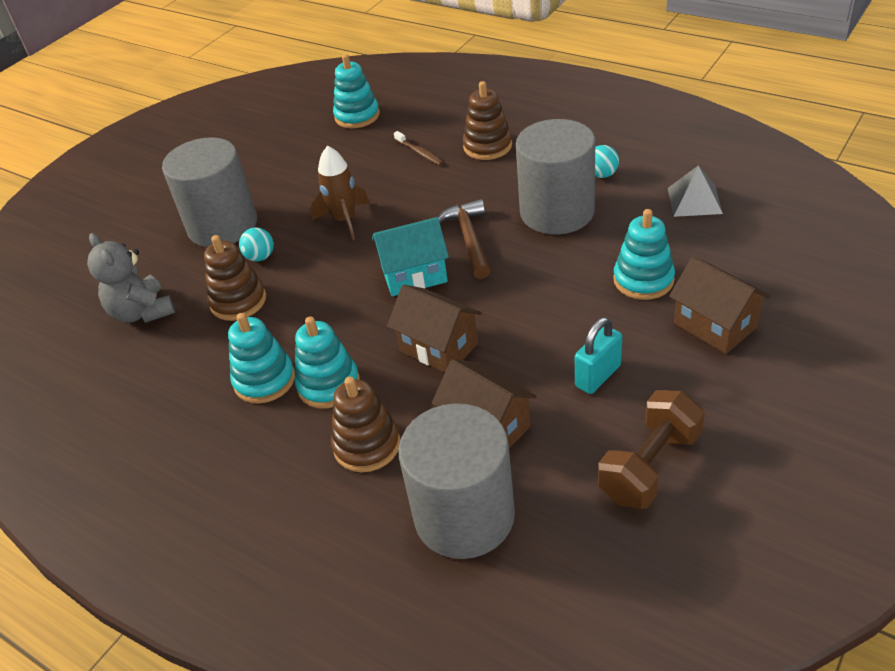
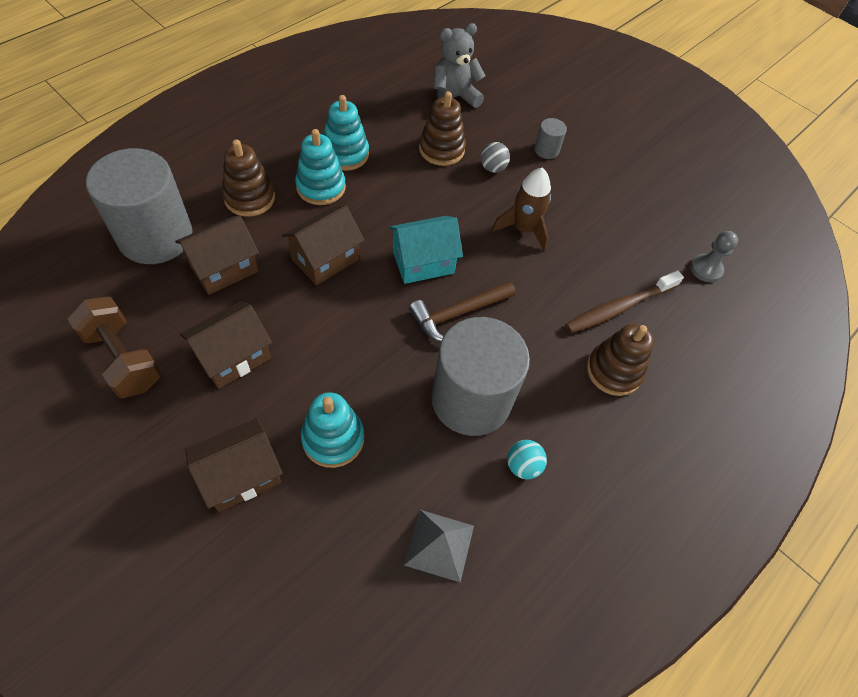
camera: 90 degrees right, 15 degrees up
(222, 225) = (546, 150): grey cylinder -> grey cylinder, size x0.41
(260, 257) = (492, 168): turquoise ball -> grey ball
(357, 116) = (706, 269): turquoise stacking toy -> grey pawn
(414, 275) = (423, 262): turquoise house -> turquoise house turned 75 degrees clockwise
(419, 152) = (619, 307): brown toothbrush -> brown toothbrush, size x1.76
(469, 239) = (457, 314): brown hammer -> brown hammer turned 150 degrees clockwise
(598, 376) = (233, 357): turquoise padlock -> brown house

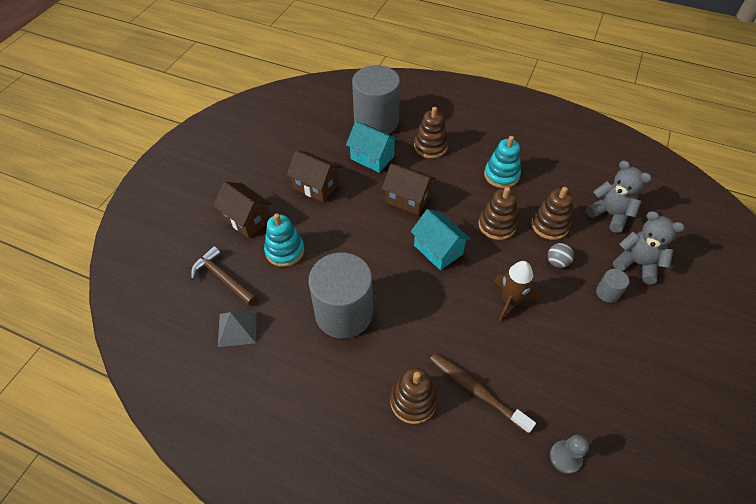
camera: 75 degrees right, 5 degrees down
(123, 359) = (293, 145): brown dumbbell -> none
(224, 268) = (372, 157): brown house -> turquoise house
(321, 187) = (463, 174): turquoise stacking toy -> none
(417, 193) = (497, 225): none -> brown stacking toy
(457, 314) = (407, 283): brown hammer -> brown hammer (223, 278)
(523, 112) = (637, 264): none -> grey teddy bear
(523, 466) = (307, 359): turquoise ball -> none

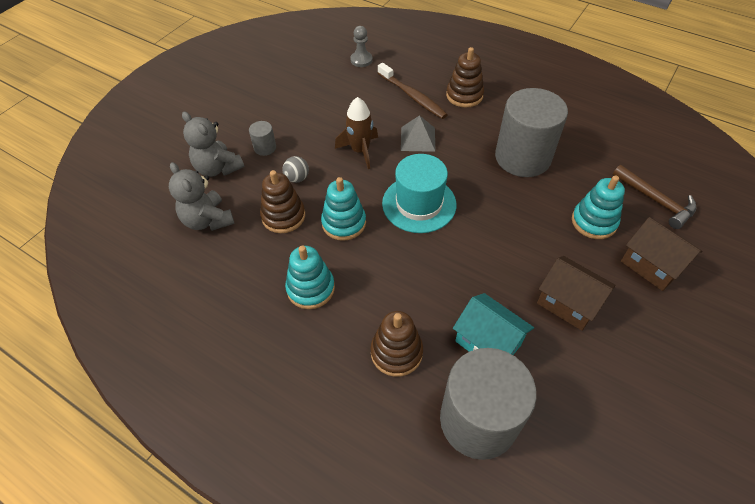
camera: 170 degrees left, 0 degrees up
(237, 328) = (625, 156): grey pyramid -> grey pyramid (418, 139)
(408, 199) = (444, 269): brown house -> none
(438, 250) = (419, 204): turquoise house -> turquoise hat
(497, 225) = (344, 223): brown stacking toy -> turquoise stacking toy

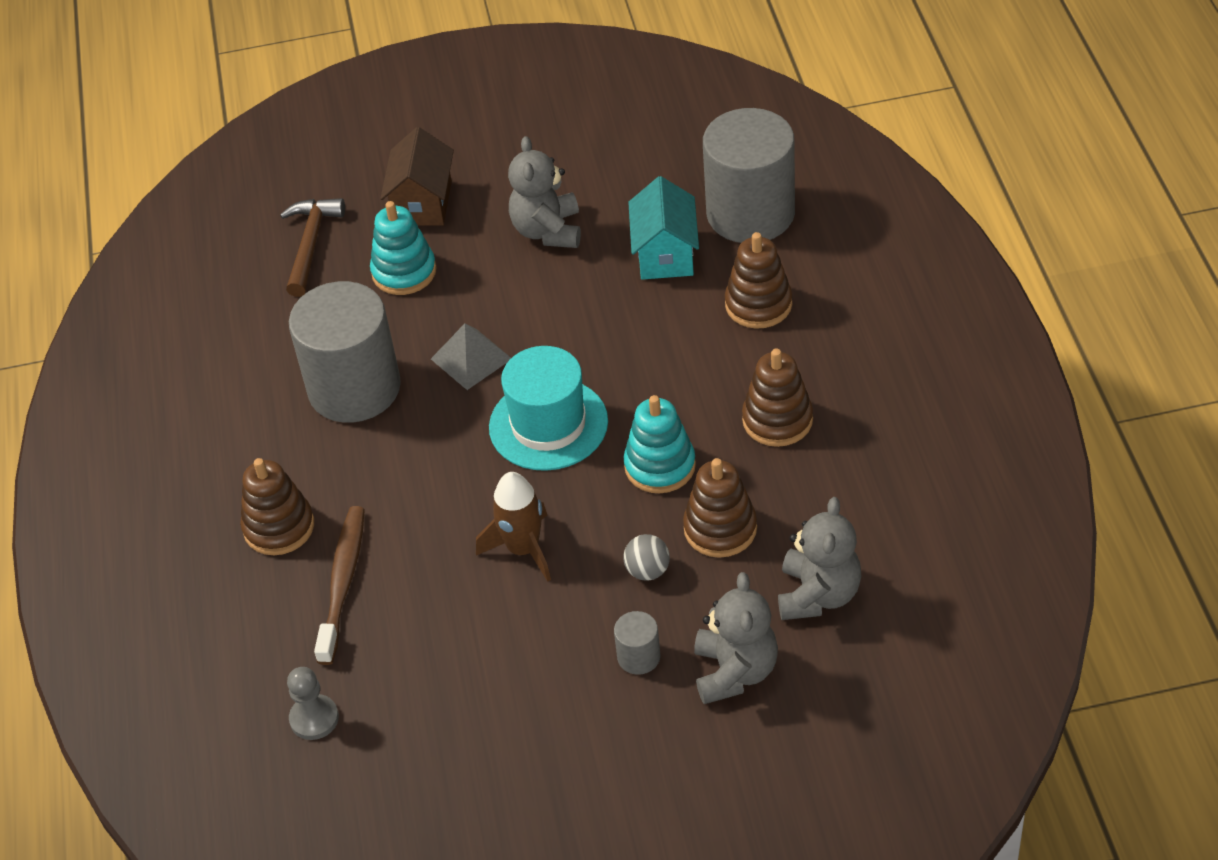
camera: 130 degrees left, 5 degrees down
(310, 288) = (777, 420): turquoise stacking toy -> brown stacking toy
(418, 139) = (431, 509): grey pyramid -> grey pyramid (471, 358)
(568, 303) = (548, 231): brown house -> grey teddy bear

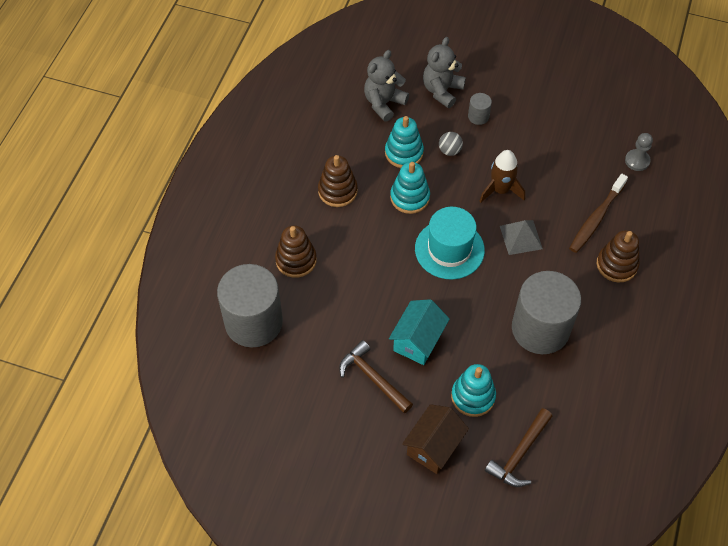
camera: 155 degrees left, 10 degrees up
(471, 358) = (466, 312): grey pyramid -> grey pyramid (521, 237)
(548, 231) = (372, 378): grey teddy bear -> brown hammer
(665, 254) = (319, 321): turquoise house -> turquoise house (418, 341)
(720, 528) = (404, 153): brown stacking toy -> turquoise stacking toy

